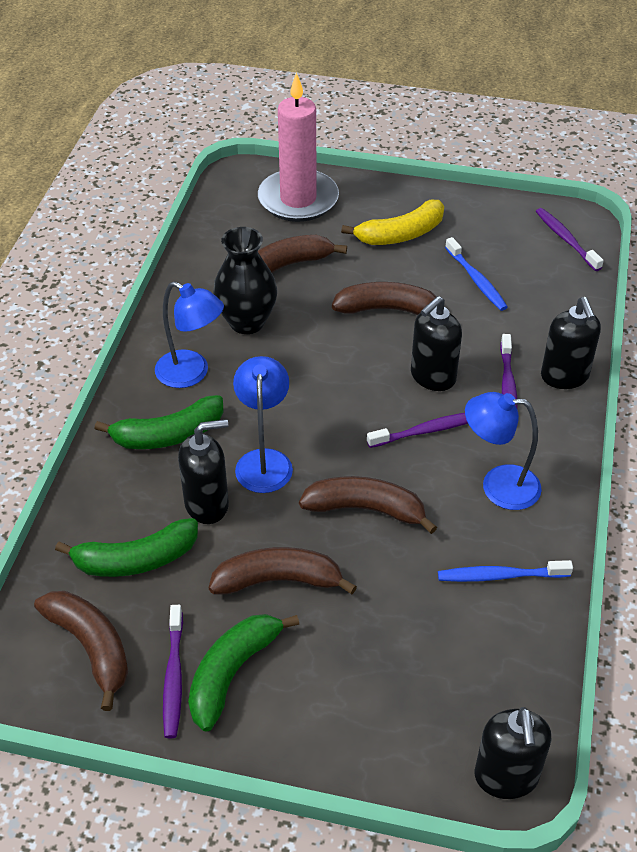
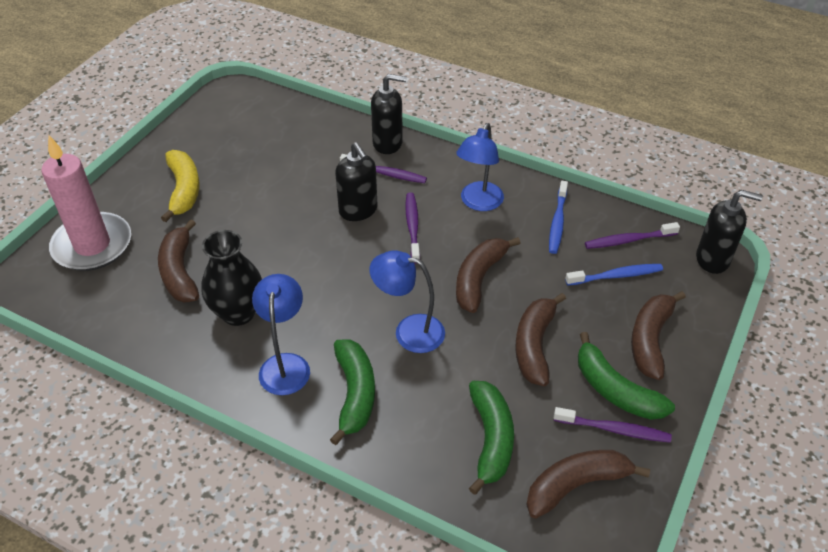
camera: 75 degrees left, 0 degrees up
(191, 374) = (285, 364): blue lamp -> blue lamp turned 45 degrees counterclockwise
(207, 504) = (444, 378): black soap dispenser -> none
(388, 309) = (271, 218): brown banana -> brown banana (650, 340)
(476, 280) = (264, 161): blue toothbrush -> blue toothbrush (616, 276)
(566, 239) = (246, 104): purple toothbrush -> purple toothbrush (628, 240)

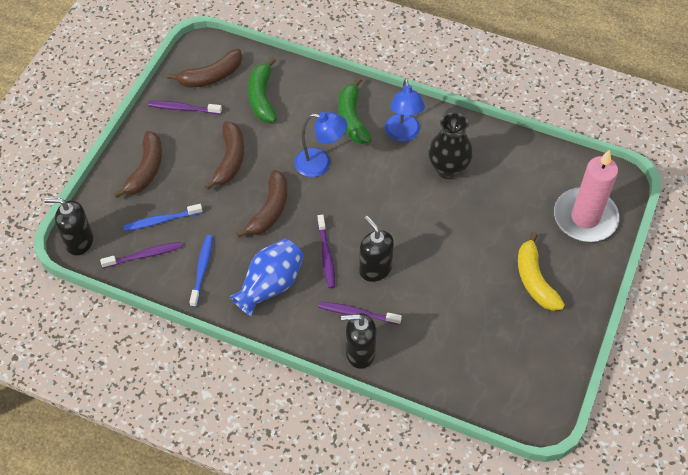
camera: 175 degrees right, 10 degrees up
(180, 271) = (504, 199): brown banana -> none
(478, 203) = (270, 285): blue lamp -> blue vase
(615, 390) = (178, 133): green banana -> none

